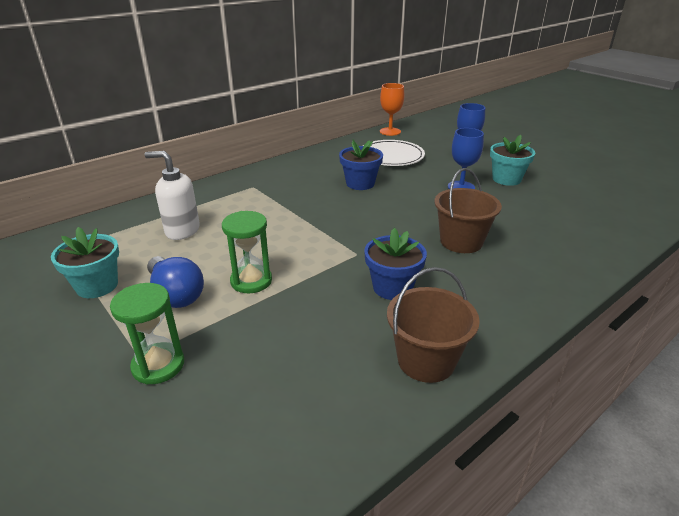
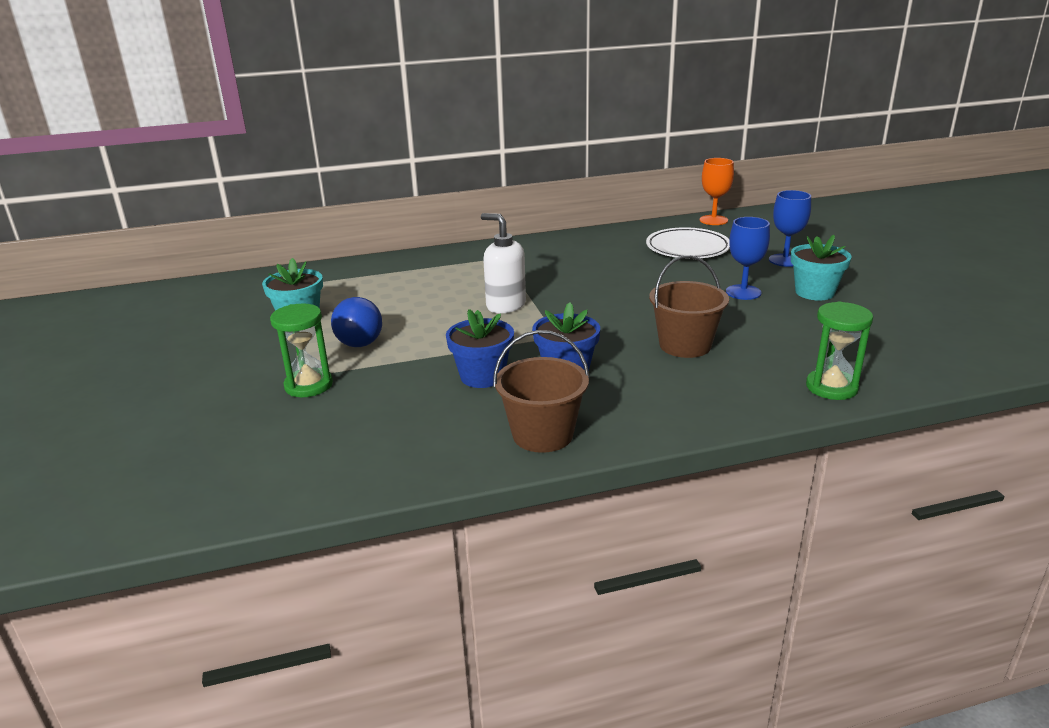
camera: 25 degrees right, 5 degrees down
(182, 231) = (402, 287): white soap dispenser -> white soap dispenser (505, 305)
(251, 281) = (433, 340): green hourglass -> green hourglass (831, 387)
(360, 183) = (622, 271): blue flower pot -> blue flower pot (482, 376)

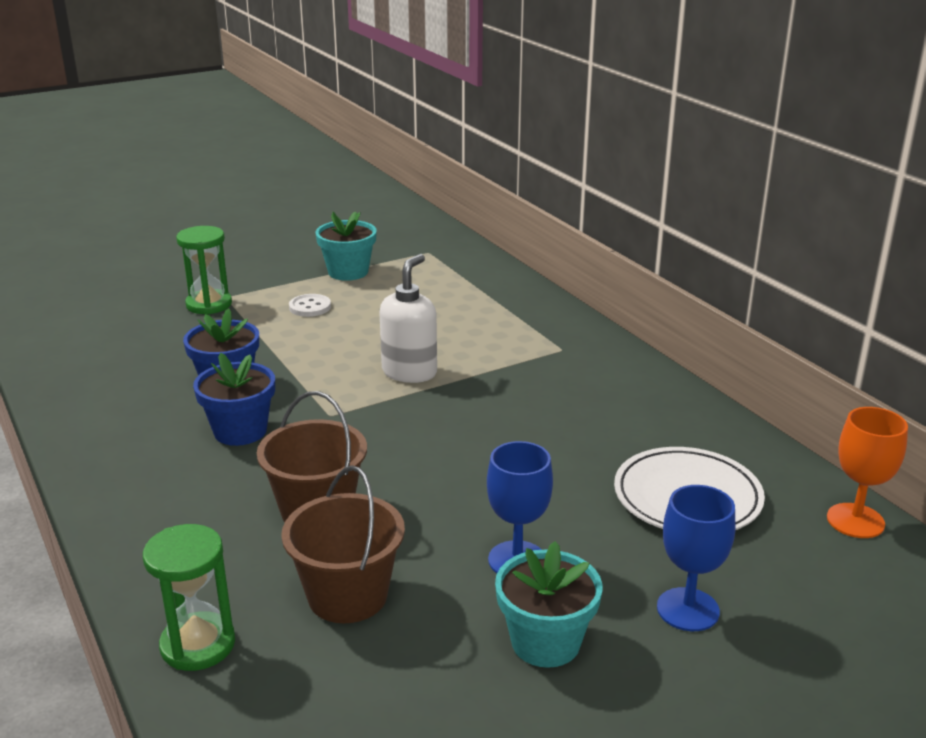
camera: 75 degrees right, 0 degrees up
(359, 337) = (310, 307): blue light bulb -> white button
(542, 434) = (104, 432): brown bucket -> brown bucket (347, 596)

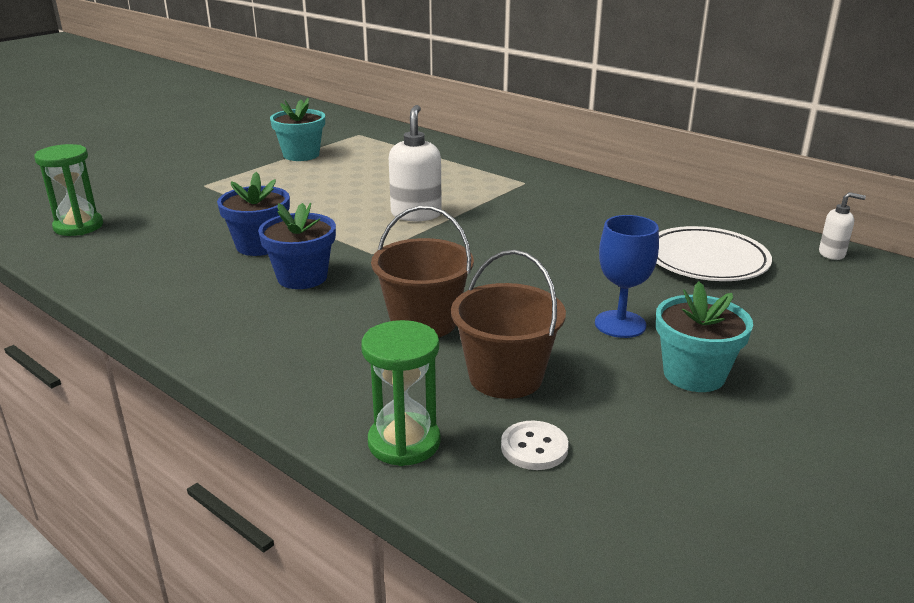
camera: 20 degrees left, 0 degrees up
(209, 304) = (192, 192): green hourglass -> green hourglass (78, 226)
(310, 307) = (288, 182): white button -> white button (534, 447)
(688, 609) = (775, 330): blue goblet -> none
(855, 521) = (832, 254): orange goblet -> white soap dispenser

